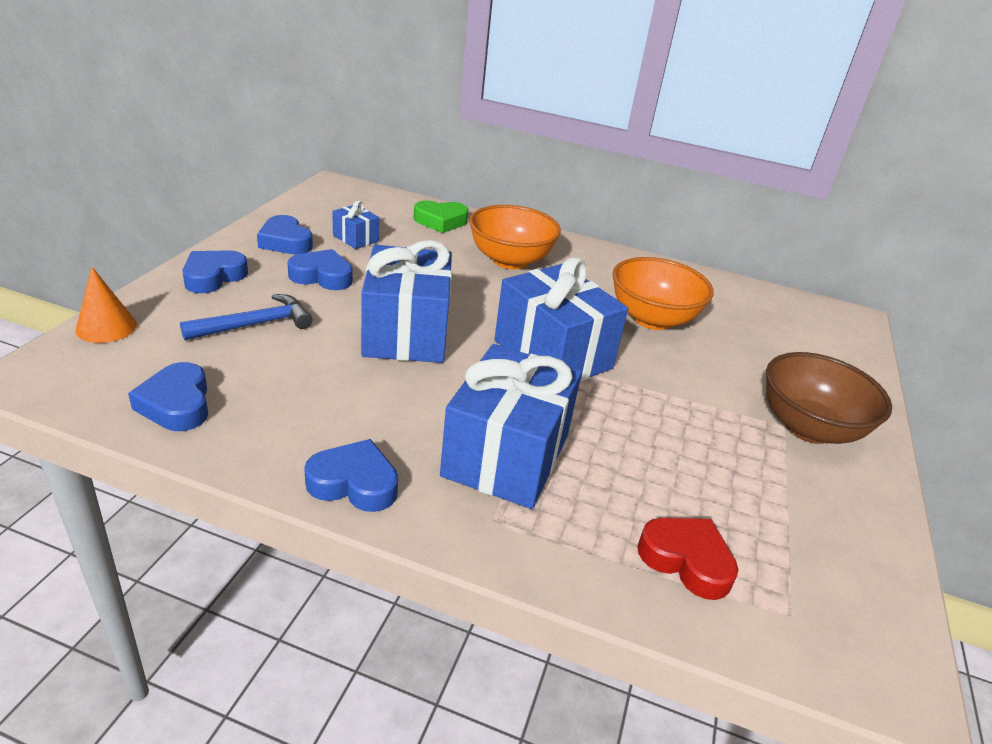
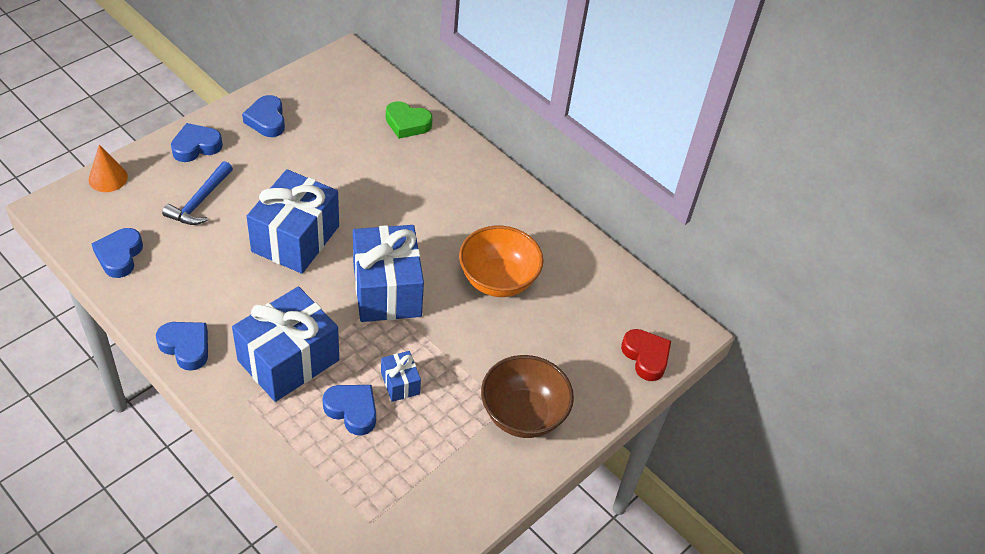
camera: 25 degrees right, 15 degrees up
(256, 324) = (200, 201): blue hammer -> blue hammer turned 120 degrees clockwise
(322, 276) = (271, 165): blue heart -> blue heart (352, 410)
(355, 238) = (323, 129): blue gift -> blue gift (400, 383)
(510, 260) = (431, 185): orange bowl -> none
(686, 560) = (339, 468): red heart -> red heart (646, 357)

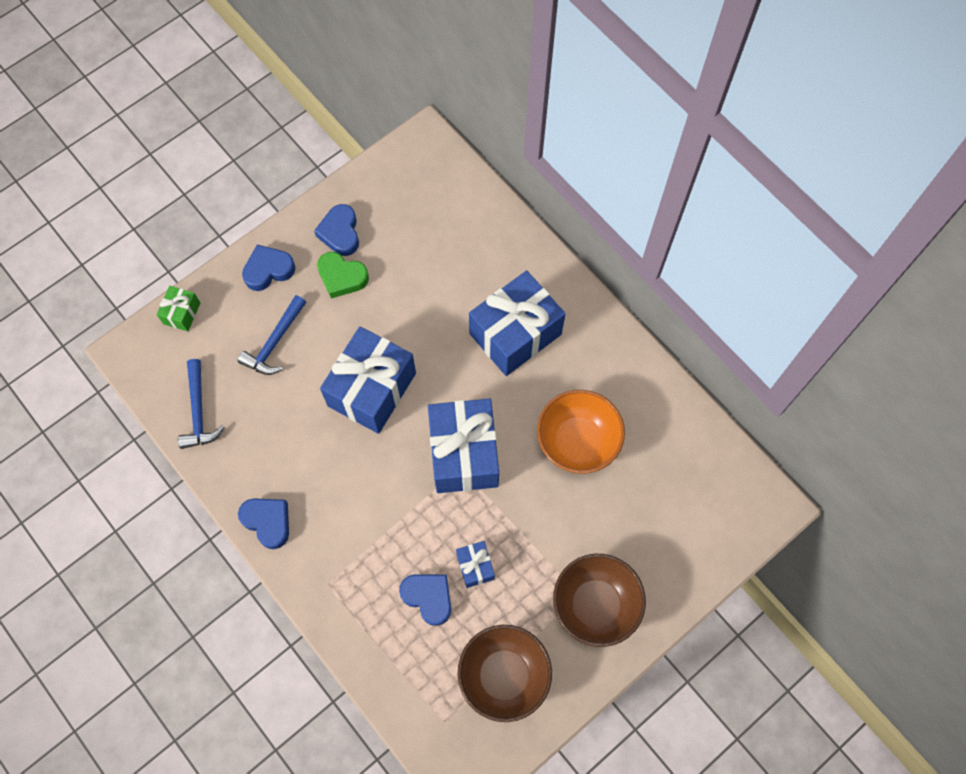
camera: 10 degrees right, 20 degrees up
(108, 178) = (182, 313): orange cone -> green gift
(119, 256) = (199, 412): blue heart -> blue hammer
(288, 360) = (366, 538): blue gift -> blue gift (515, 334)
(407, 124) = (488, 234): green heart -> green heart (342, 277)
(432, 478) = (504, 675): none -> brown bowl
(646, 357) = (725, 537): red heart -> none

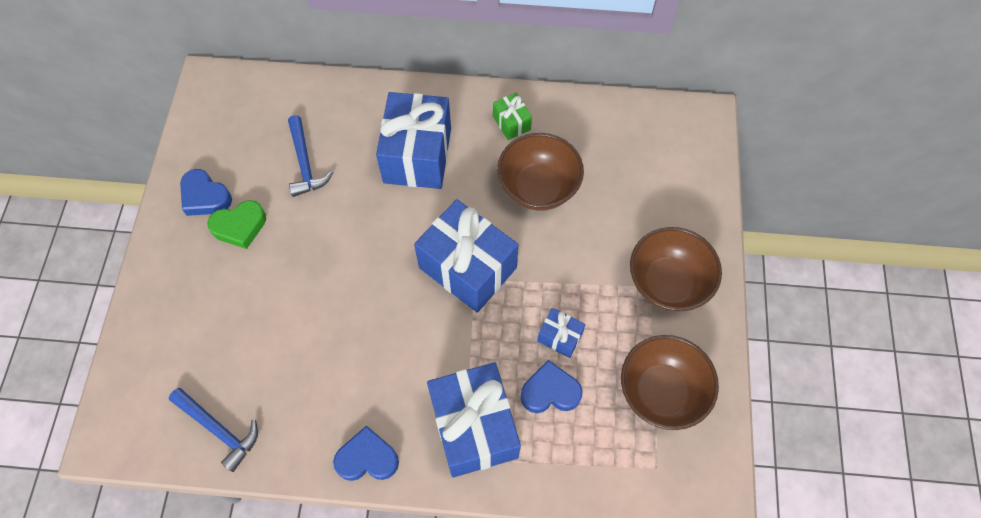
camera: 45 degrees left, 5 degrees down
(182, 313) = (124, 368): green gift -> green gift (511, 123)
(268, 270) = (171, 272): blue heart -> none
(274, 342) = (232, 320): blue hammer -> blue hammer (305, 163)
(372, 389) = (349, 285): blue gift -> blue gift (474, 427)
(577, 441) = (538, 188): orange bowl -> brown bowl

